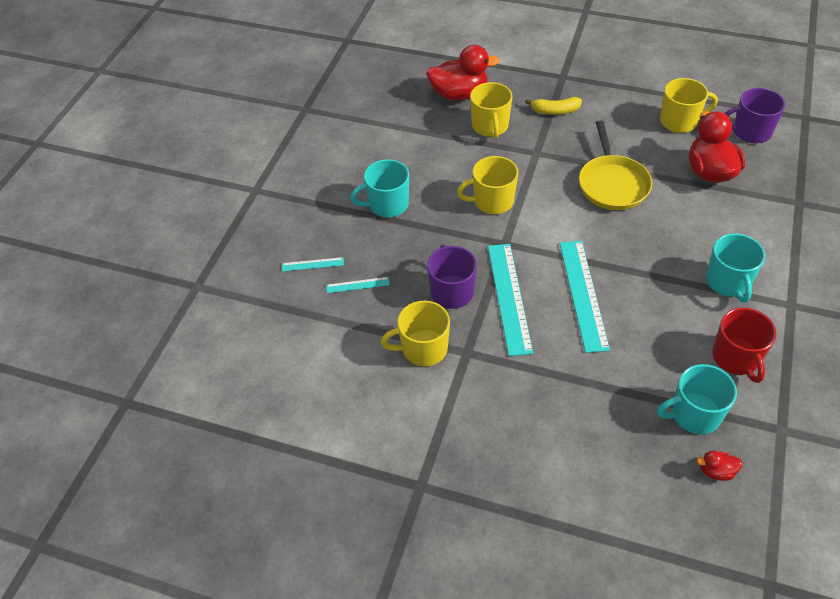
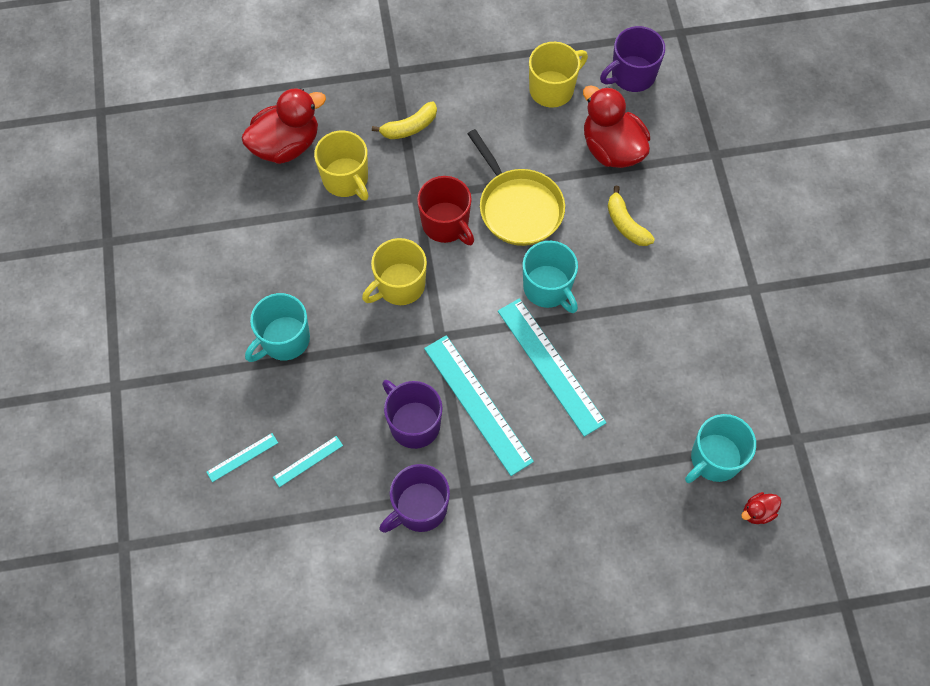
camera: 30 degrees left, 15 degrees up
(423, 349) = (420, 508): yellow mug -> purple mug
(697, 223) = (626, 224): none -> yellow banana
(728, 282) = (685, 287): turquoise mug -> turquoise mug (548, 288)
(736, 358) = (727, 376): red mug -> red mug (446, 224)

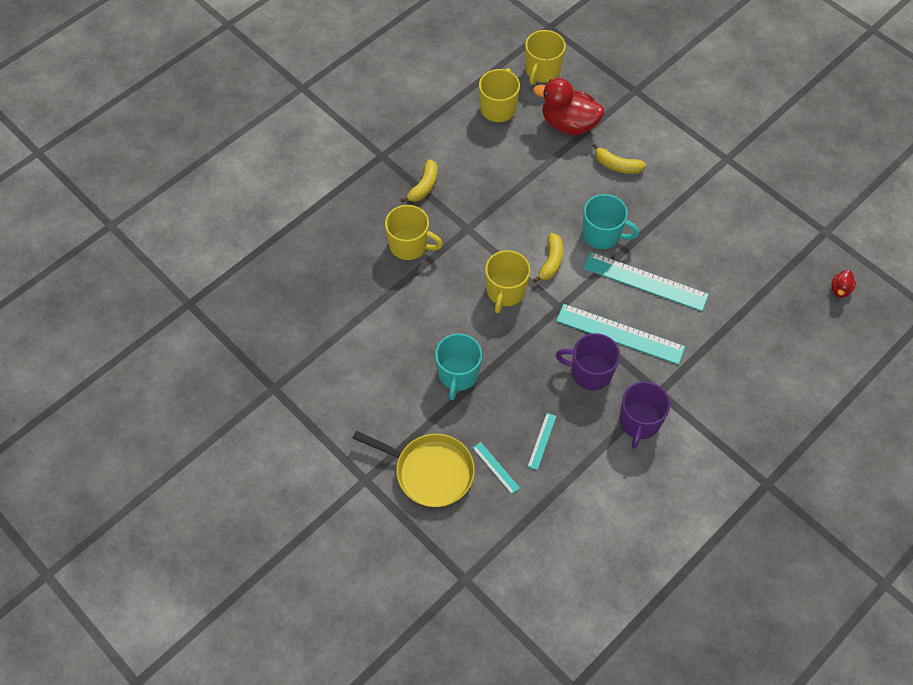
camera: 35 degrees left, 5 degrees down
(242, 457) = (496, 467): turquoise ruler -> turquoise ruler turned 60 degrees counterclockwise
(286, 145) = (348, 247): red duck -> none
(446, 224) = (502, 234): red mug -> none
(471, 284) = (551, 262): none -> yellow banana
(518, 207) = (540, 195): yellow pan -> yellow pan (430, 471)
(632, 75) = (542, 71): purple mug -> yellow mug
(714, 459) = (789, 274): turquoise mug -> none

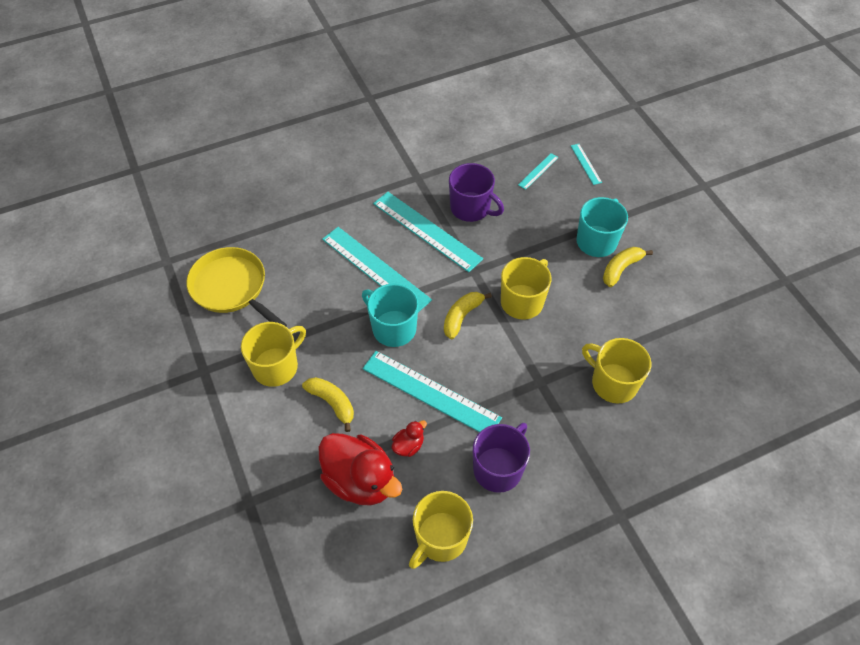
camera: 160 degrees left, 5 degrees down
(424, 186) = (576, 452): yellow banana -> yellow banana (621, 269)
(430, 471) = (644, 176): yellow pan -> yellow pan (232, 288)
(542, 71) = (354, 581): yellow mug -> yellow mug (276, 366)
(548, 194) = (430, 393): none -> turquoise ruler
(639, 422) = (447, 161): purple mug -> purple mug (498, 468)
(840, 289) = (198, 208): red duck -> red duck (408, 446)

